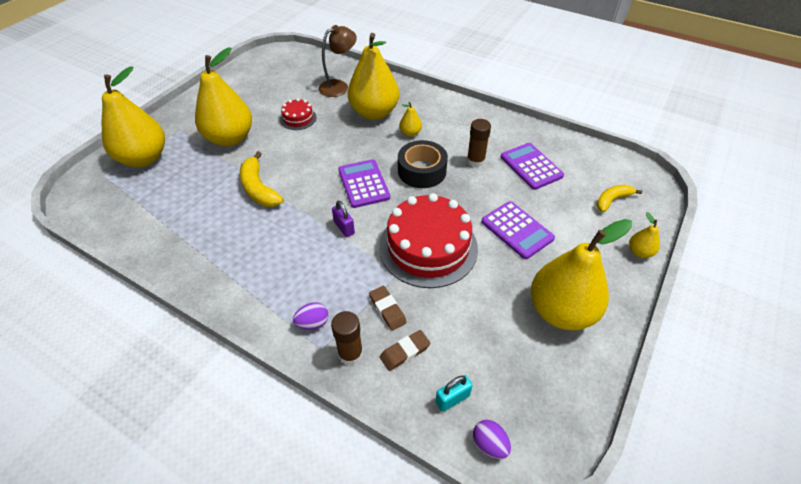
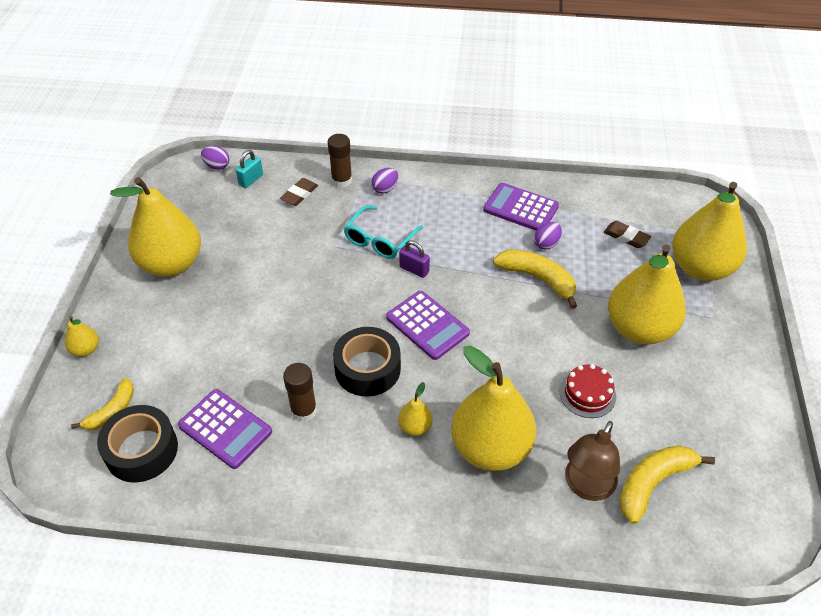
camera: 155 degrees right, 0 degrees up
(224, 212) = (546, 243): none -> purple egg
(305, 79) = (653, 483): none -> yellow banana
(355, 265) = (379, 240): none -> turquoise glasses
(387, 309) = (329, 216): brown eraser -> brown eraser (626, 237)
(428, 247) = (317, 279): red cake -> none
(517, 230) = (227, 329): purple calculator -> purple calculator (520, 208)
(589, 171) = (141, 450): none -> black tape

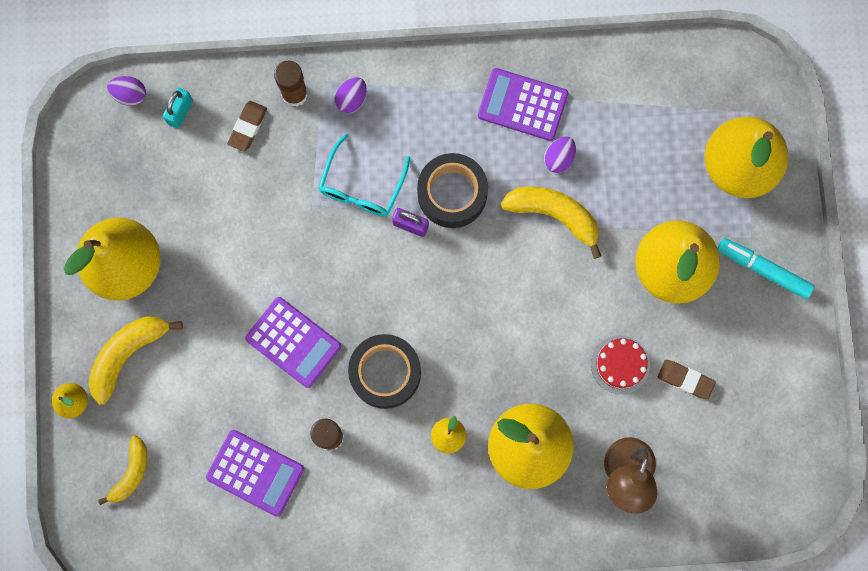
camera: 10 degrees left, 30 degrees up
(141, 450) = (178, 512): black tape -> black tape (452, 194)
(427, 325) = (439, 304): purple calculator -> purple calculator (293, 342)
(626, 237) = (651, 131): brown eraser -> brown eraser (685, 380)
(653, 483) = (690, 459): yellow banana -> yellow banana (128, 354)
(725, 341) = (764, 270): none -> turquoise marker

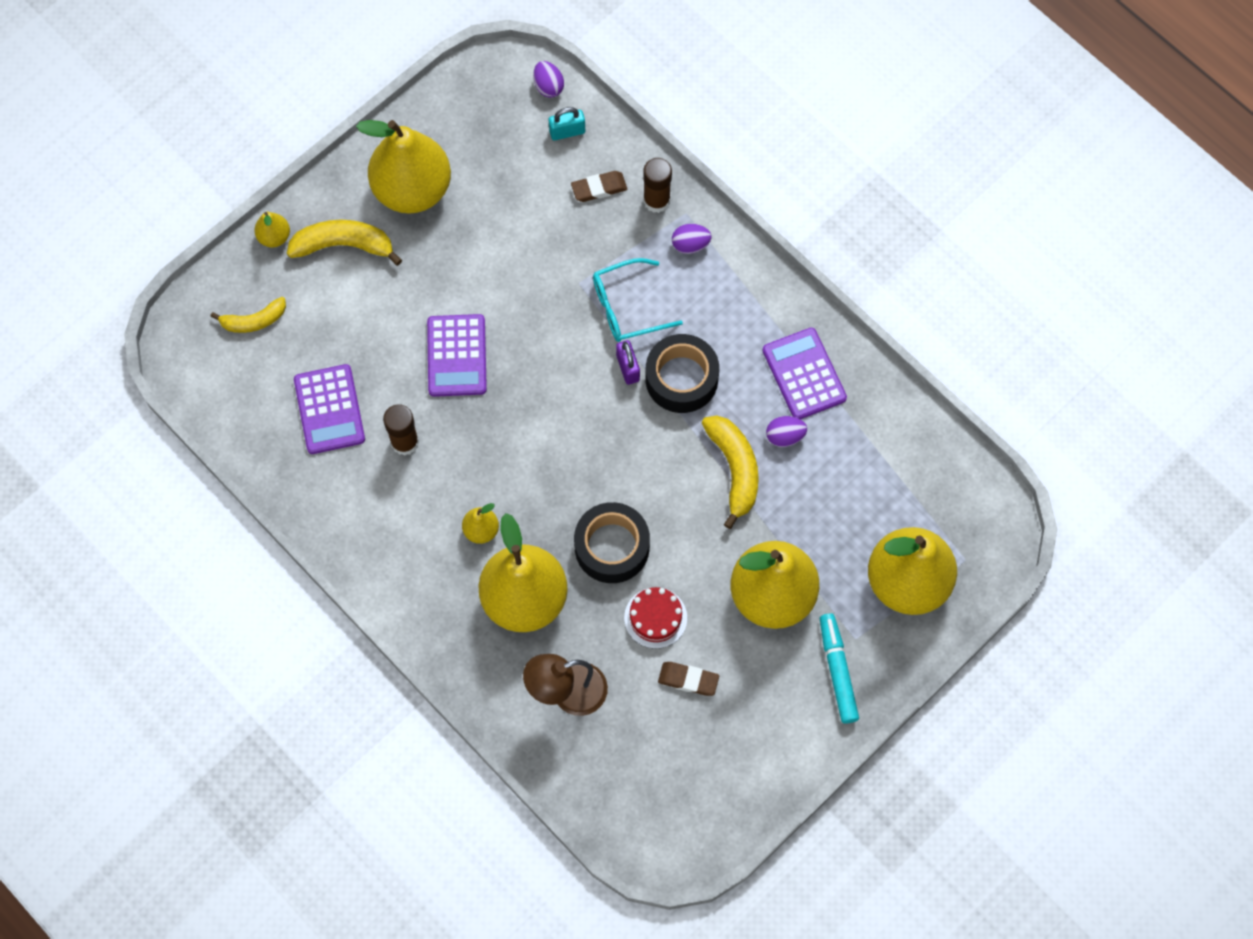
camera: 50 degrees right, 10 degrees down
(385, 373) = (491, 443): black tape -> black tape (612, 547)
(685, 380) = (688, 679): brown eraser -> brown eraser turned 60 degrees counterclockwise

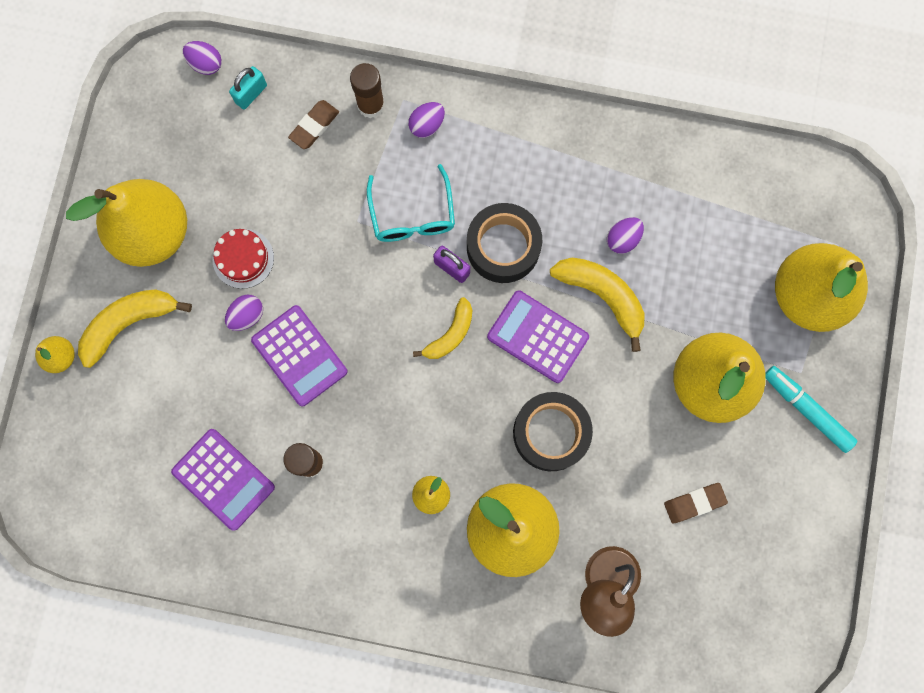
camera: 35 degrees left, 10 degrees up
(254, 321) = (98, 445): yellow banana -> yellow banana (450, 334)
(438, 299) = (247, 316): none -> purple egg
(626, 307) = (412, 216): turquoise glasses -> turquoise glasses turned 45 degrees counterclockwise
(655, 618) = (630, 468): red cake -> red cake (243, 258)
(804, 374) = (600, 175): purple calculator -> purple calculator (537, 337)

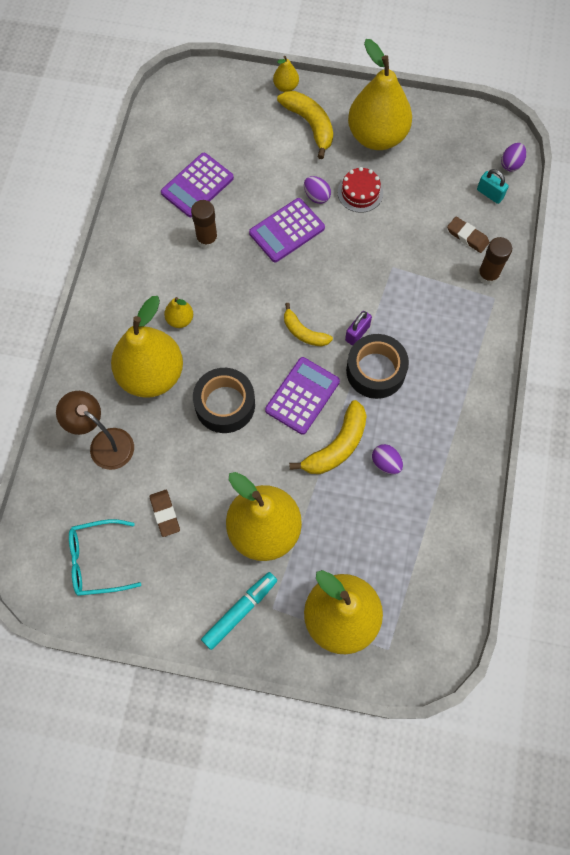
camera: 90 degrees right, 10 degrees down
(412, 216) = (398, 305): turquoise glasses -> turquoise glasses (96, 561)
(427, 125) = (474, 315): purple egg -> none

